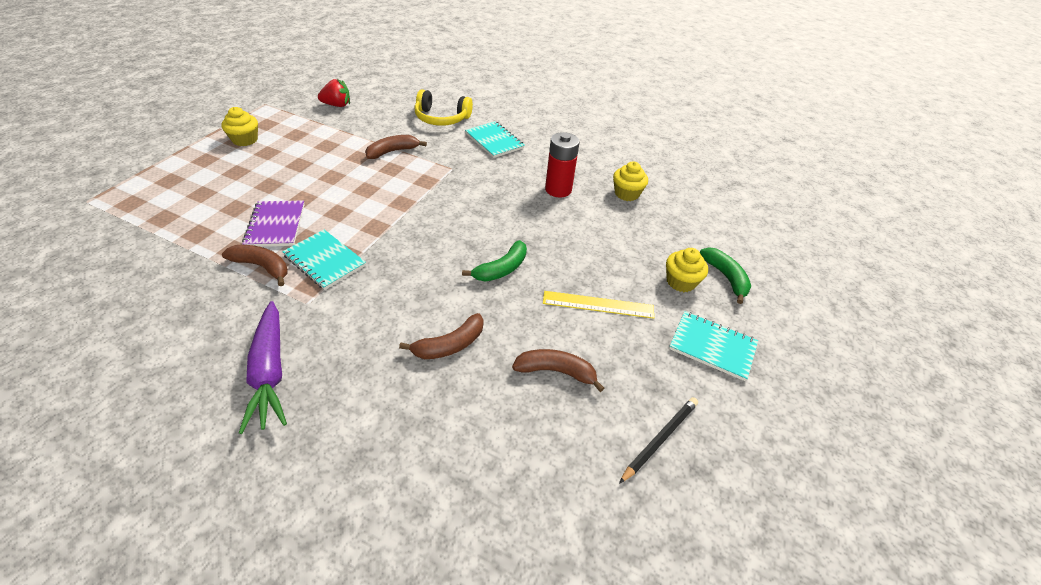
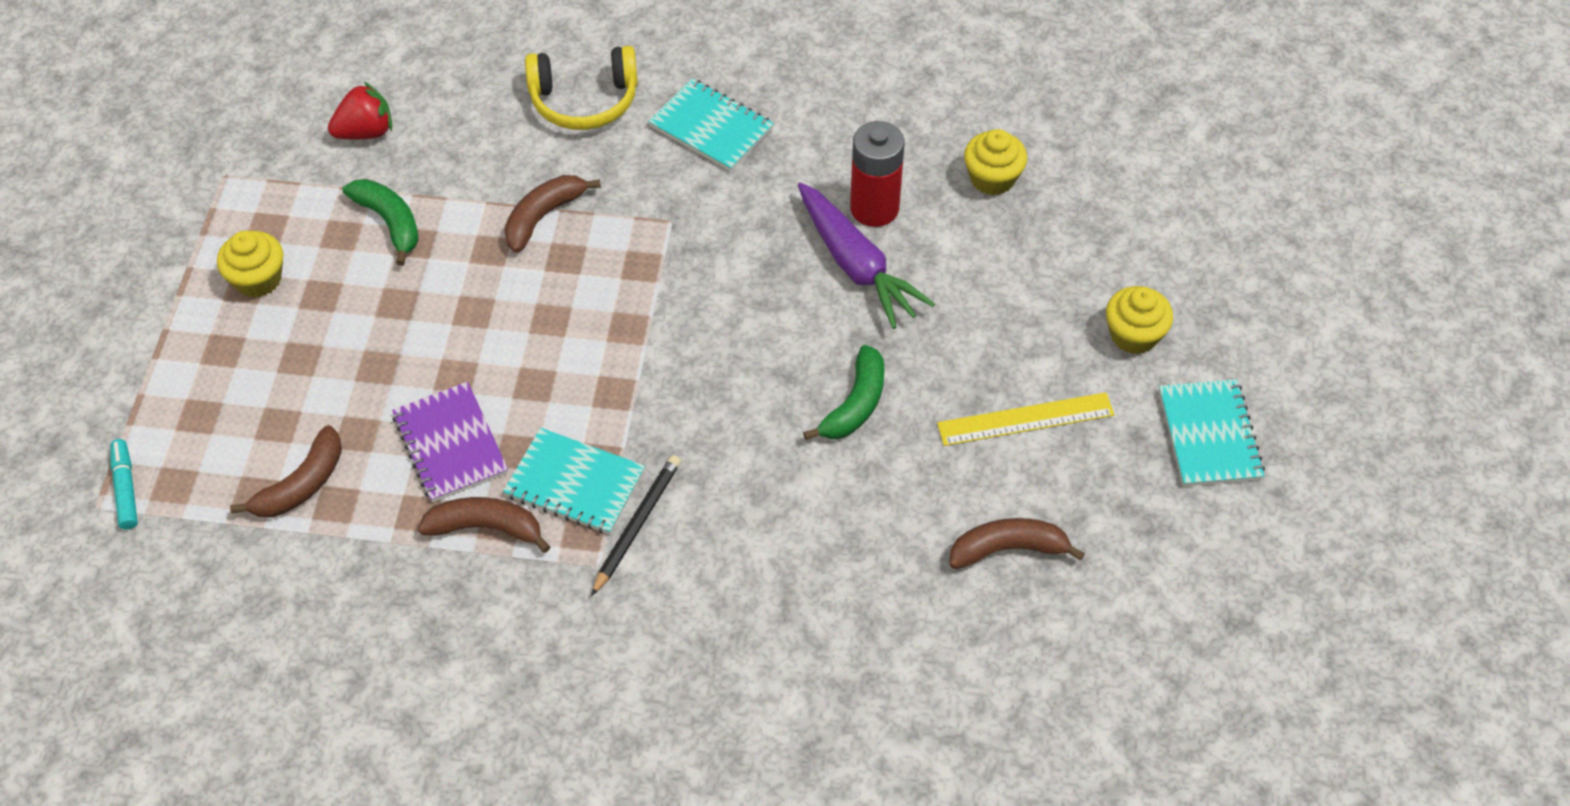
camera: 15 degrees left, 10 degrees up
(107, 198) = (126, 488): none -> turquoise marker
(270, 372) = (619, 686): purple carrot -> purple carrot (856, 265)
(450, 345) = (843, 560): brown banana -> brown banana (302, 485)
(660, 439) = (1177, 598): black pencil -> black pencil (637, 525)
(712, 346) = (1209, 435): turquoise notebook -> turquoise notebook turned 75 degrees clockwise
(725, 277) = (1199, 303): green banana -> green banana (389, 222)

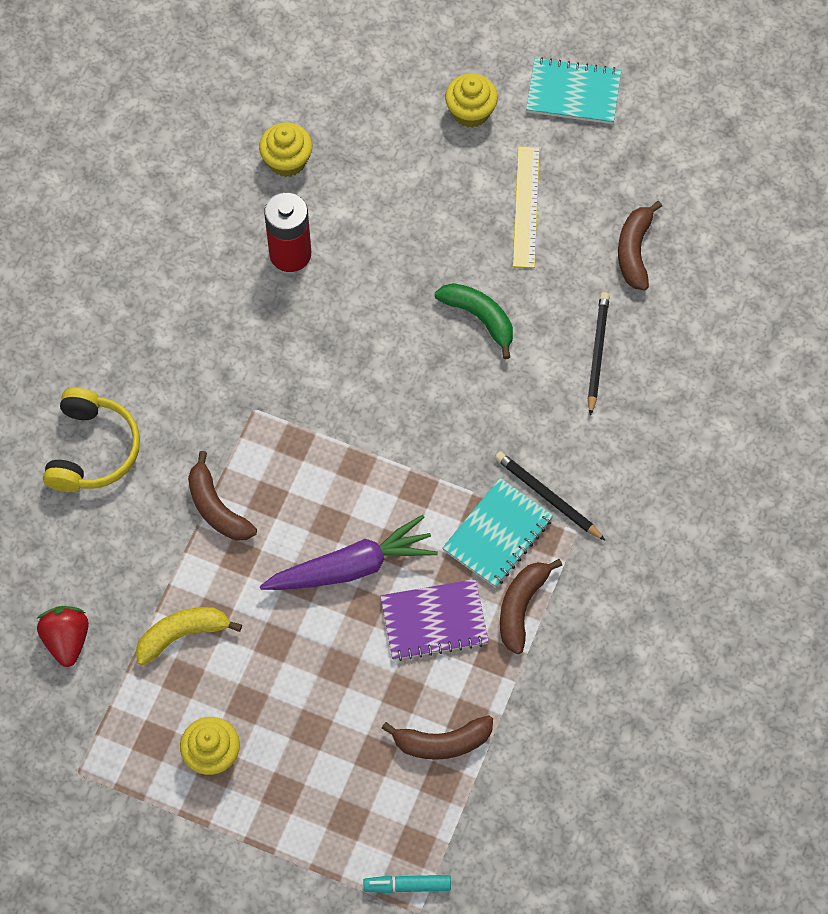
camera: 75 degrees left, 10 degrees up
(302, 485) = (442, 742): brown banana -> brown banana turned 120 degrees clockwise
(389, 222) = (182, 635): green banana -> yellow banana
(711, 127) = (160, 355): turquoise notebook -> none
(849, 537) = (597, 353): none -> black pencil
(856, 265) = (345, 282): purple carrot -> purple carrot (351, 567)

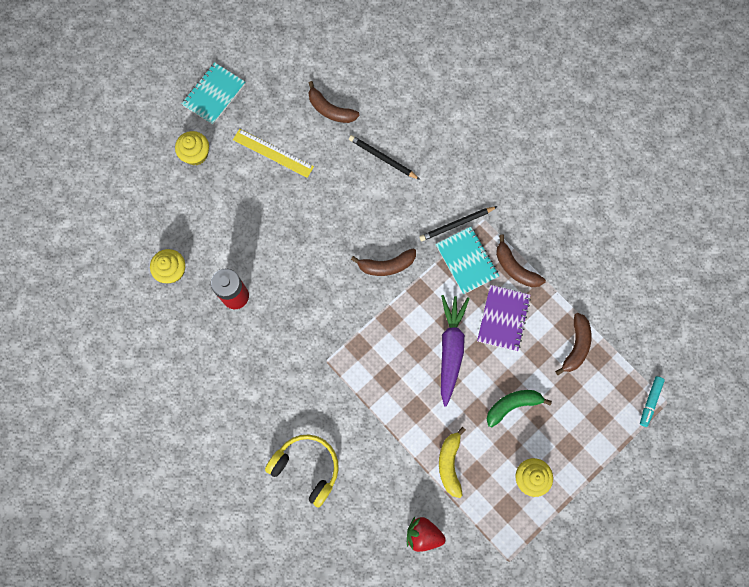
camera: 65 degrees left, 10 degrees up
(216, 508) = (379, 409): brown banana -> brown banana (386, 265)
(479, 318) = (330, 210): green banana -> green banana (512, 405)

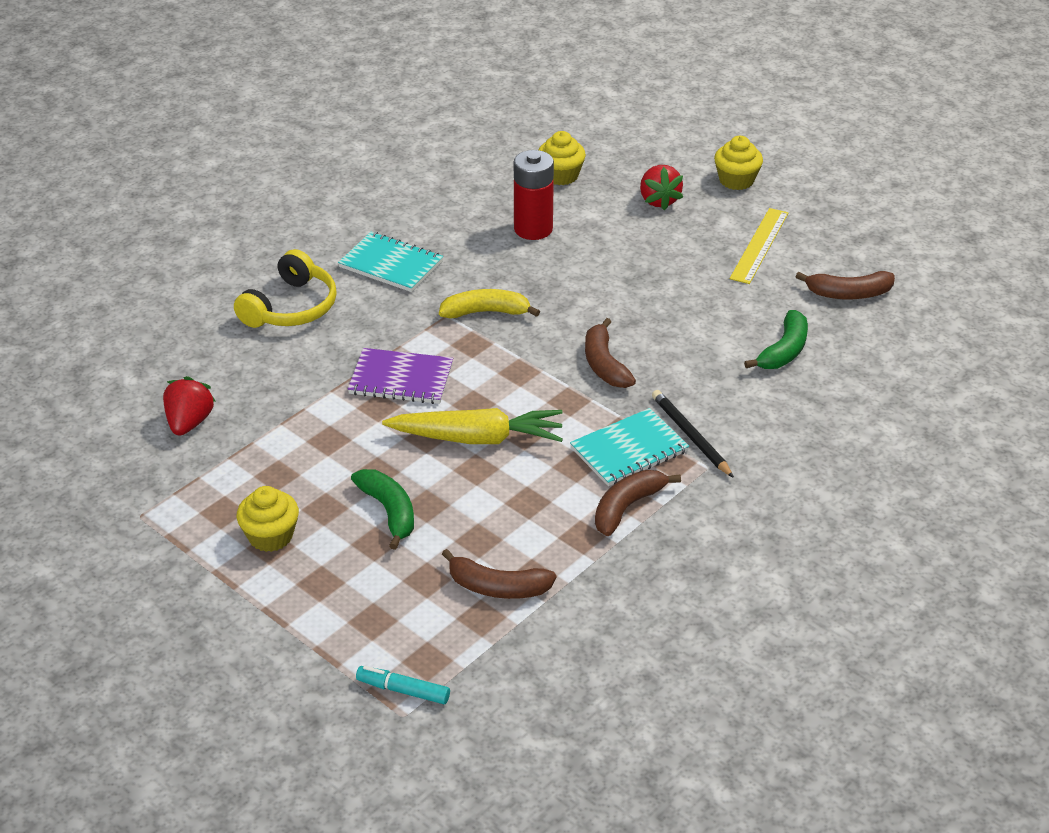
camera: 85 degrees right, 35 degrees down
(213, 208) = (659, 200): none -> red strawberry
(214, 94) = (834, 188): turquoise notebook -> turquoise notebook (391, 264)
(330, 110) = (848, 294): brown banana -> brown banana turned 120 degrees counterclockwise
(383, 158) = (784, 351): black pencil -> green banana
(450, 349) = (477, 438): purple carrot -> yellow carrot
(450, 463) = (294, 445): yellow banana -> yellow banana (486, 312)
(503, 318) = (536, 496): purple notebook -> purple notebook (401, 379)

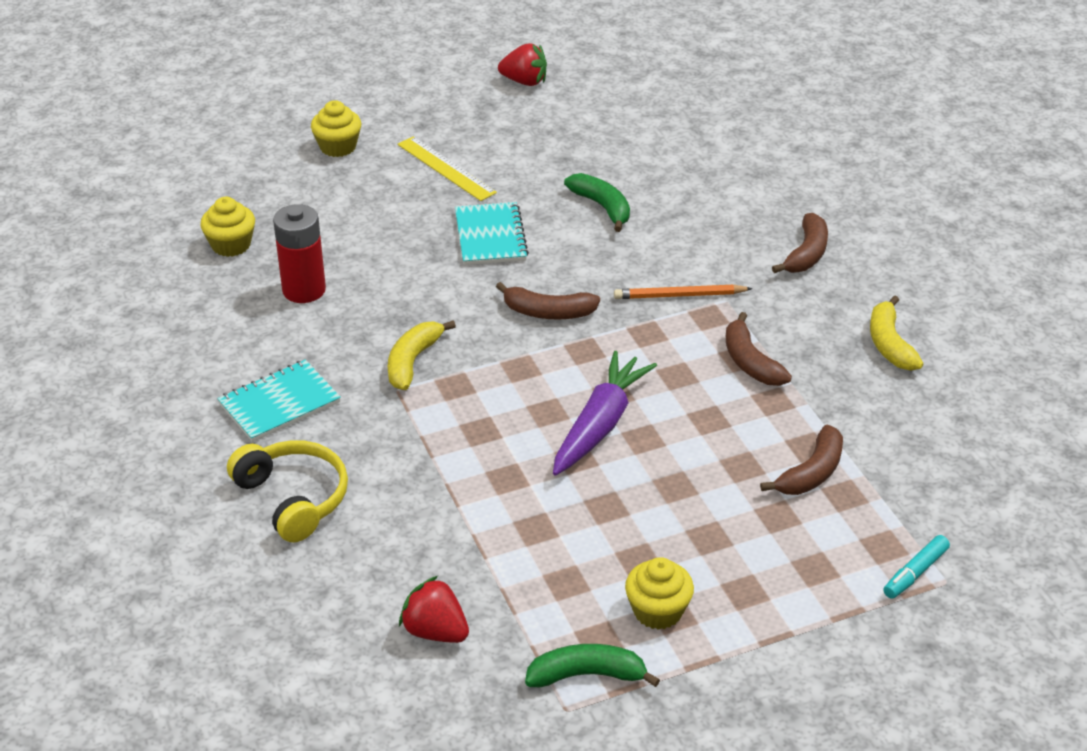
camera: 65 degrees left, 0 degrees up
(389, 511) = (670, 514): green banana -> green banana (587, 675)
(401, 379) = (475, 450): purple notebook -> none
(477, 438) = (600, 424): yellow carrot -> purple carrot
(629, 450) = (676, 336): turquoise notebook -> turquoise notebook (490, 236)
(659, 200) = (328, 200): red strawberry -> red strawberry (524, 81)
(691, 436) = (679, 295): black pencil -> orange pencil
(726, 597) = (889, 344): none -> yellow banana
(848, 294) = (552, 147): brown banana -> brown banana (806, 254)

